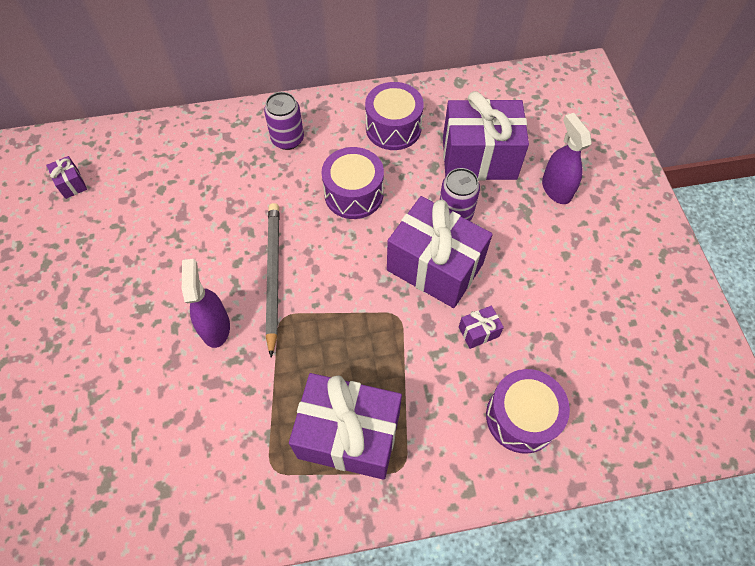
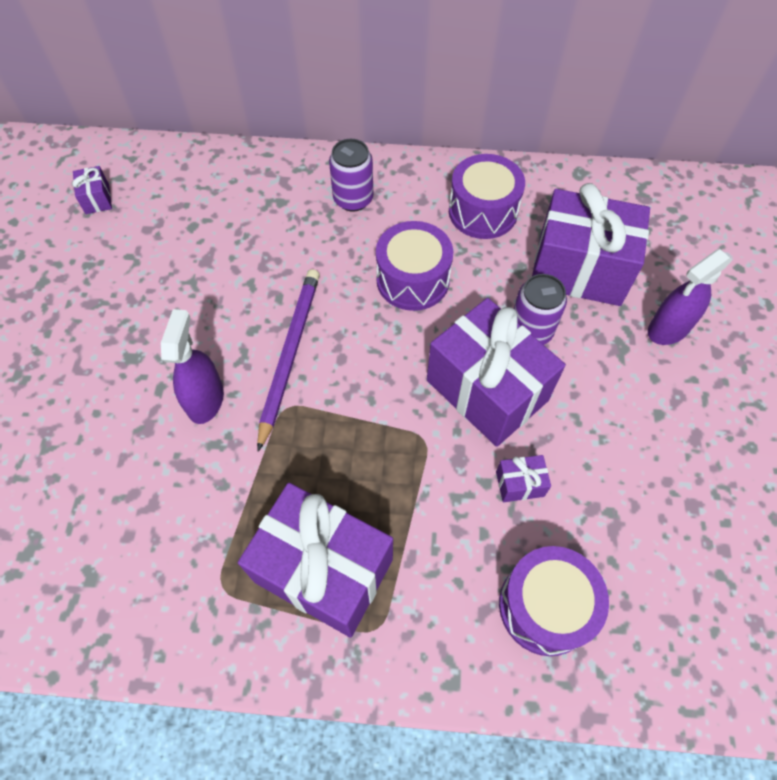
camera: 15 degrees right, 0 degrees up
(273, 275) = (289, 354): grey pencil -> purple pencil
(556, 189) = (668, 329): purple spray bottle -> purple spray bottle turned 120 degrees counterclockwise

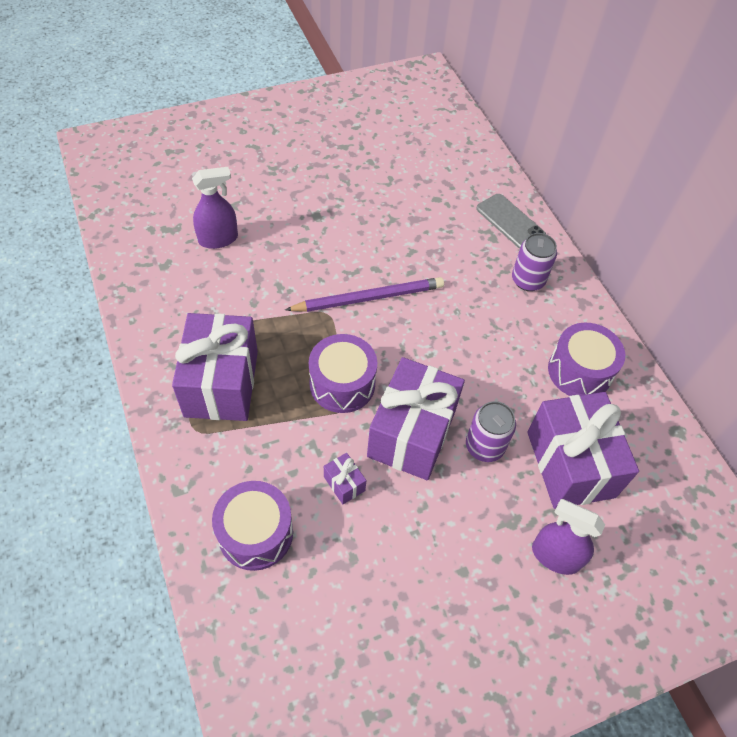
camera: 60 degrees right, 5 degrees down
(97, 199) = (423, 141): purple gift -> none
(205, 399) = (308, 267): purple spray bottle -> purple spray bottle (218, 239)
(269, 177) = (510, 222): none -> grey phone
(413, 280) = (479, 347): purple drum -> purple drum (342, 384)

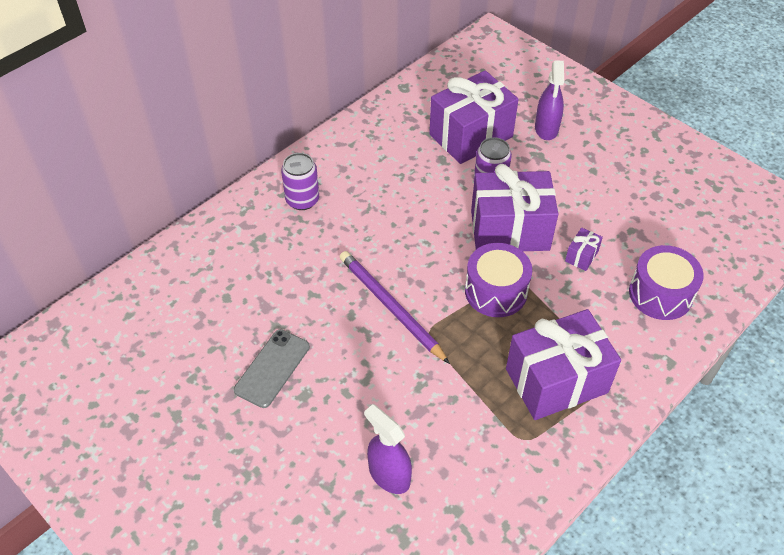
camera: 110 degrees left, 5 degrees down
(510, 222) = (232, 230): grey phone -> grey phone (272, 368)
(579, 371) = (383, 147): purple drum -> none

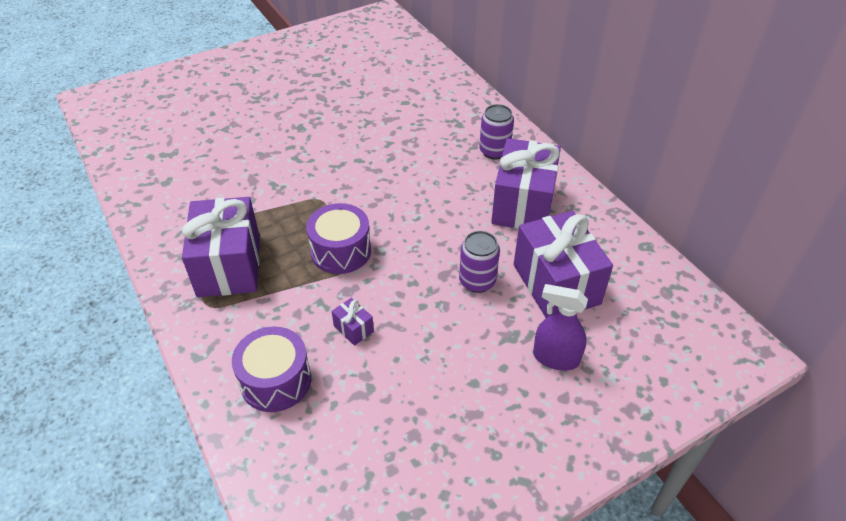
camera: 105 degrees right, 5 degrees down
(272, 368) = (331, 116): grey phone -> none
(389, 475) = (213, 156): purple spray bottle -> none
(390, 307) = (355, 182): purple pencil -> none
(510, 230) = (409, 280): purple gift -> purple gift (523, 204)

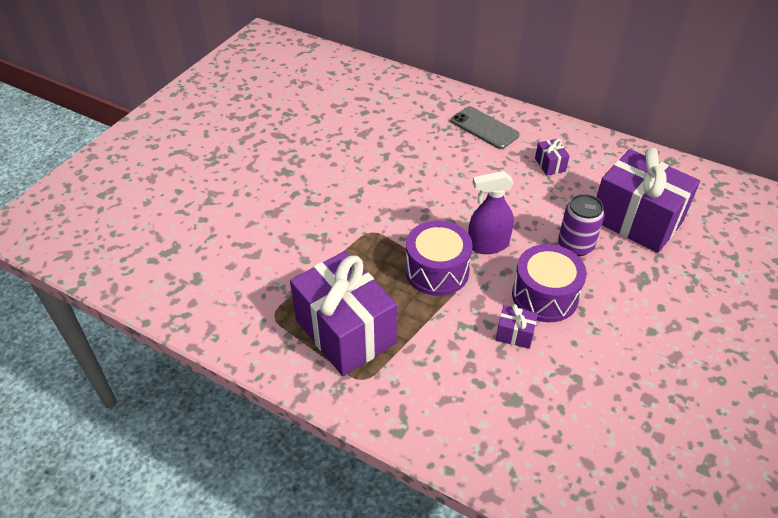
camera: 30 degrees left, 0 degrees up
(276, 381) = (492, 414): purple drum -> purple drum (545, 296)
(494, 151) = (484, 128): purple can -> grey phone
(523, 204) = (550, 165): purple gift -> purple gift, size x0.40
(555, 358) = (690, 280): purple spray bottle -> purple spray bottle (487, 245)

